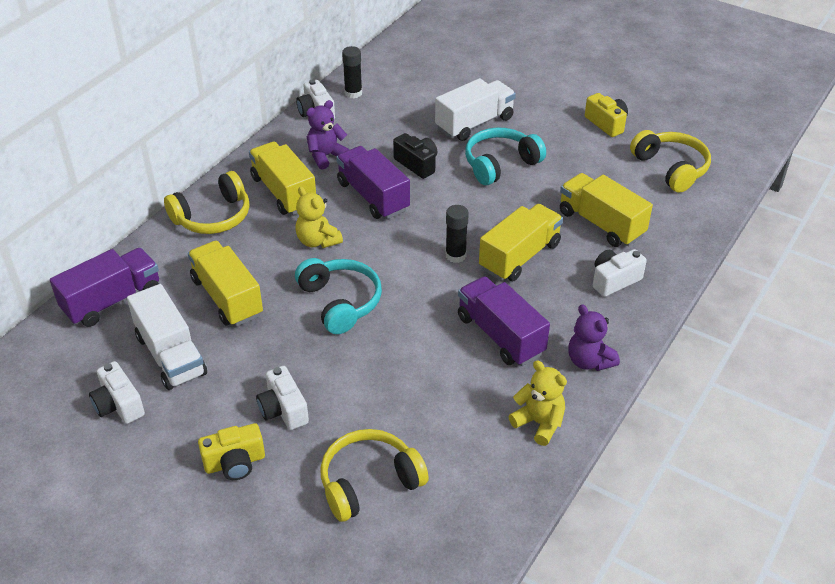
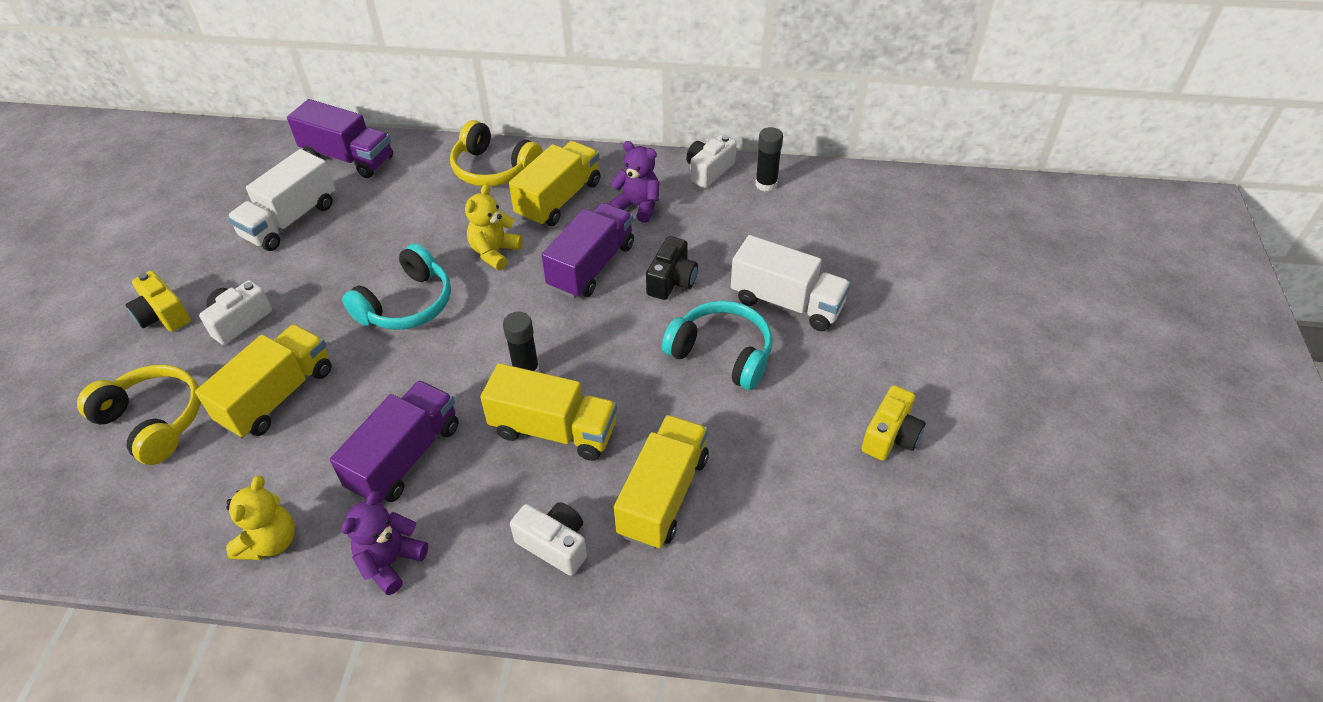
camera: 65 degrees right, 5 degrees up
(118, 405) = (219, 215): white camera -> none
(227, 297) = (381, 224): yellow truck -> yellow truck (278, 396)
(671, 168) = (840, 544): yellow headphones -> none

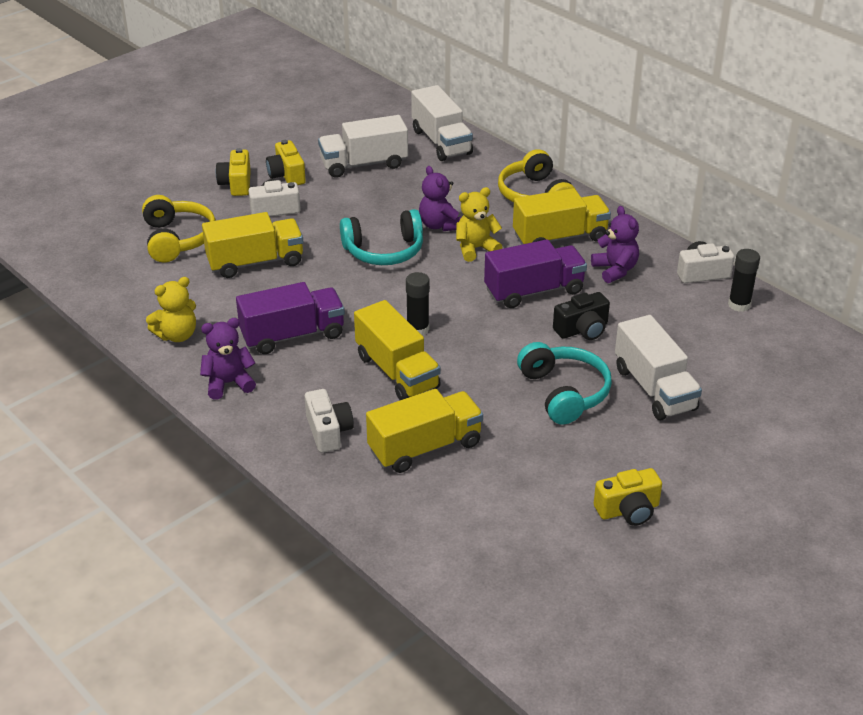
camera: 40 degrees right, 10 degrees down
(214, 275) = (287, 175): none -> yellow camera
(348, 158) = (441, 142): purple truck -> white truck
(435, 246) = (439, 225): none -> purple teddy bear

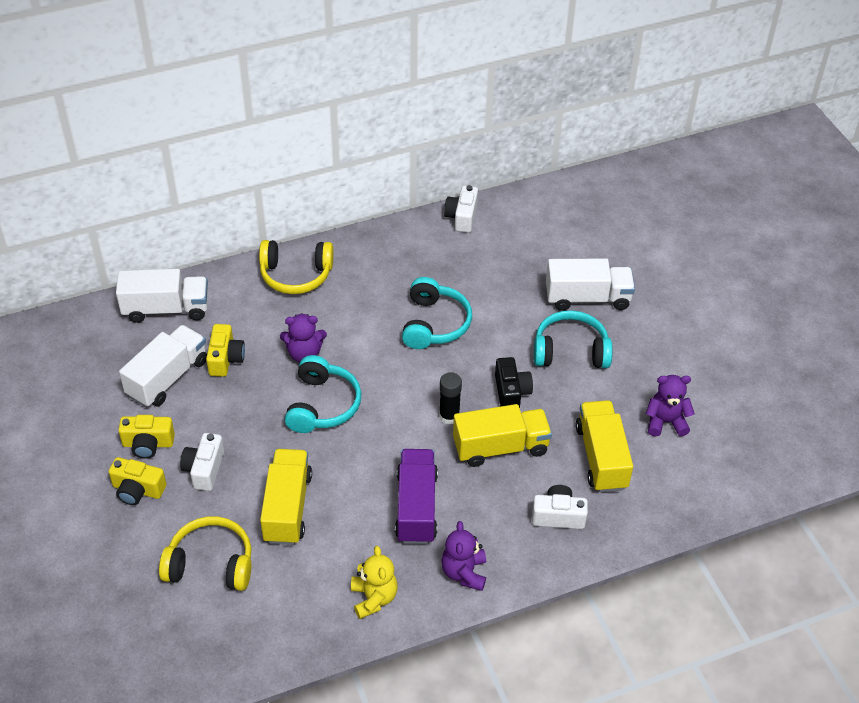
camera: 70 degrees left, 10 degrees up
(364, 164) = (168, 378): white truck -> white truck turned 150 degrees counterclockwise
(476, 249) = (354, 341): yellow teddy bear -> none
(534, 291) = (434, 324): purple truck -> turquoise headphones
(560, 237) = (368, 281): yellow truck -> none
(582, 330) = (499, 312): black camera -> black camera (511, 392)
(615, 270) = (431, 264): purple teddy bear -> purple teddy bear (665, 422)
(628, 510) = (710, 362): yellow camera -> yellow camera (225, 359)
(739, 305) = (511, 213): black glue stick -> none

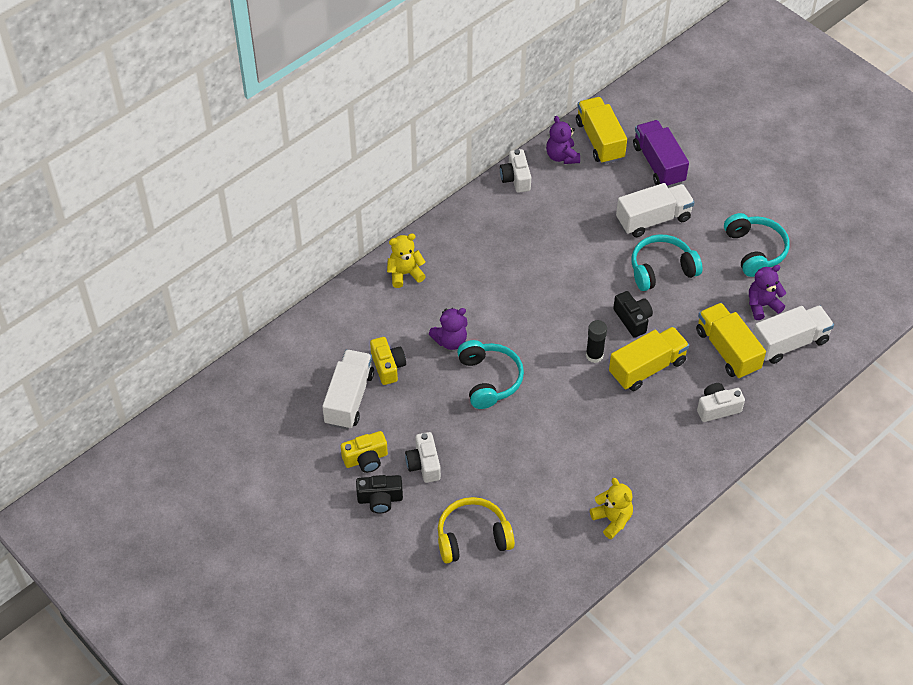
camera: 20 degrees left, 5 degrees up
(137, 490) = (380, 499): yellow camera -> black camera
(166, 309) = (312, 339): white truck -> white truck (789, 343)
(287, 507) = (507, 472): yellow truck -> yellow truck (600, 140)
(296, 275) = (405, 274): yellow headphones -> yellow teddy bear
(416, 507) = (607, 438): purple truck -> purple truck (658, 164)
(434, 324) = (542, 281): turquoise headphones -> turquoise headphones (755, 250)
(464, 572) = (669, 476): purple teddy bear -> purple teddy bear (562, 156)

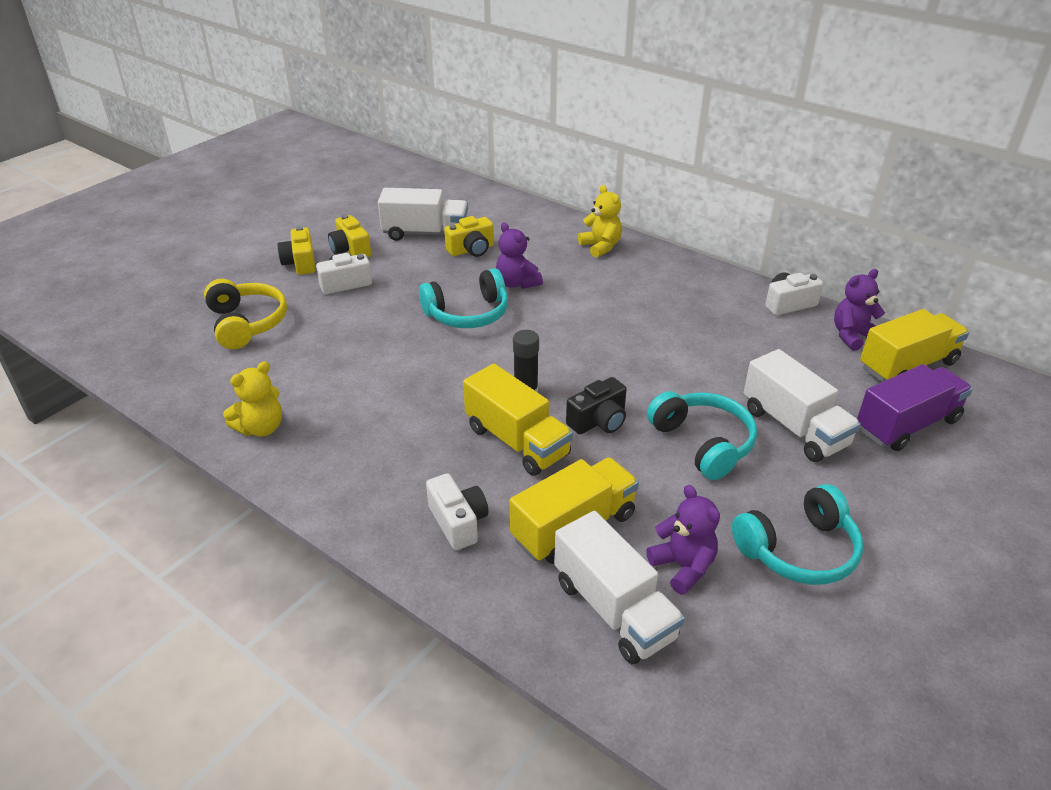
camera: 80 degrees right, 15 degrees down
(380, 499) = (300, 263): black camera -> yellow camera

